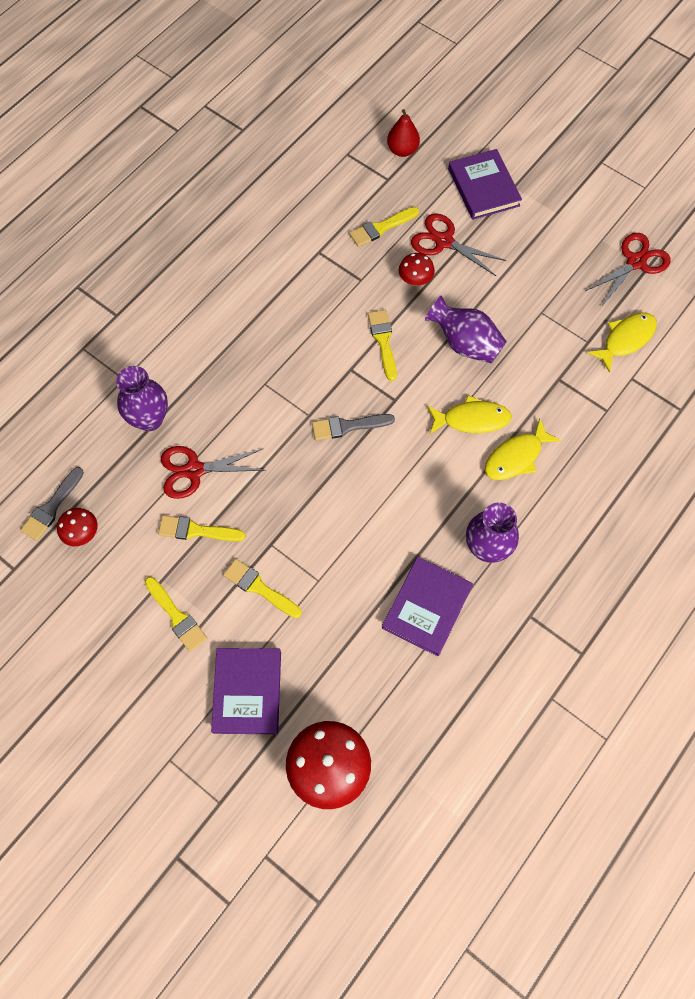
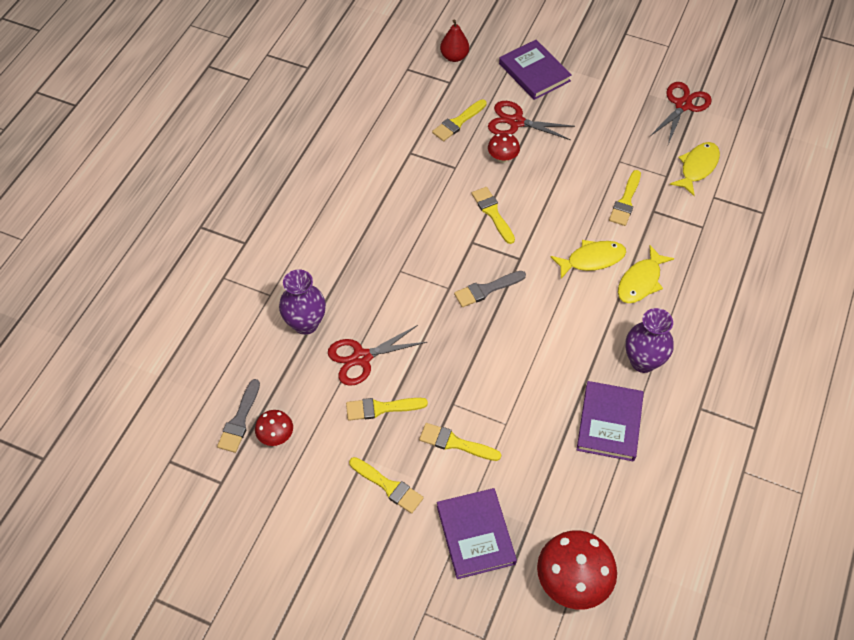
camera: 15 degrees left, 10 degrees down
(465, 343) = (564, 199): purple vase -> none
(532, 361) = (625, 201): none -> yellow brush

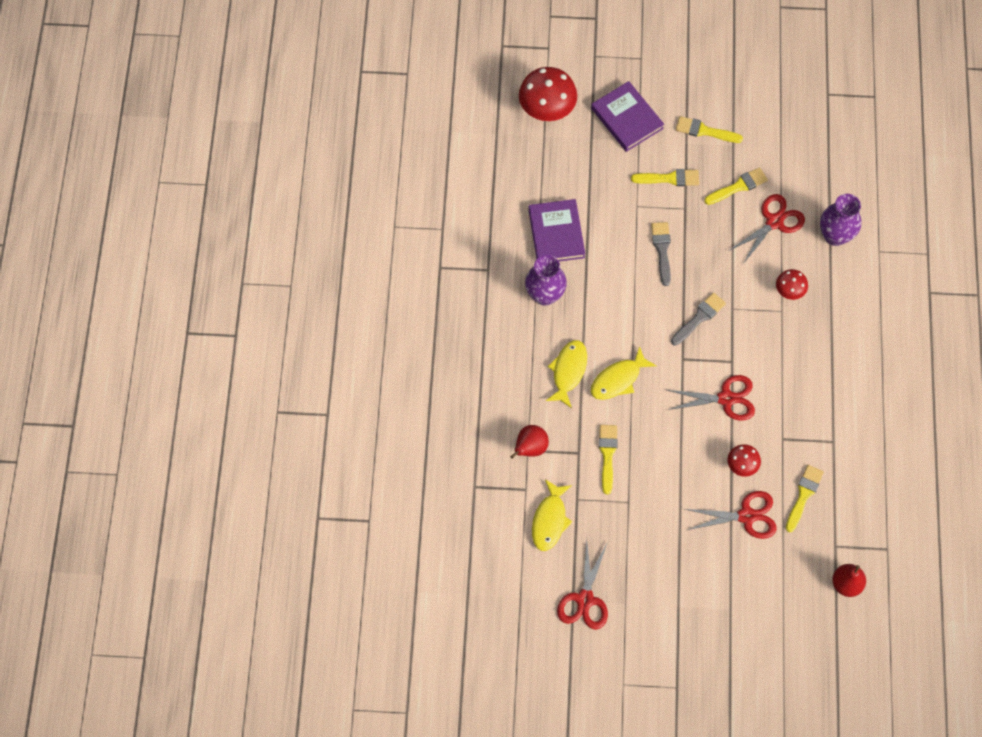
camera: 160 degrees right, 10 degrees up
(239, 420) = (841, 142): grey brush -> grey brush (662, 250)
(276, 436) = (807, 139): red mushroom -> red mushroom (789, 291)
(492, 213) = (726, 398): yellow brush -> red scissors
(534, 72) = (753, 591): purple book -> none
(700, 227) = (530, 448): none -> red pear

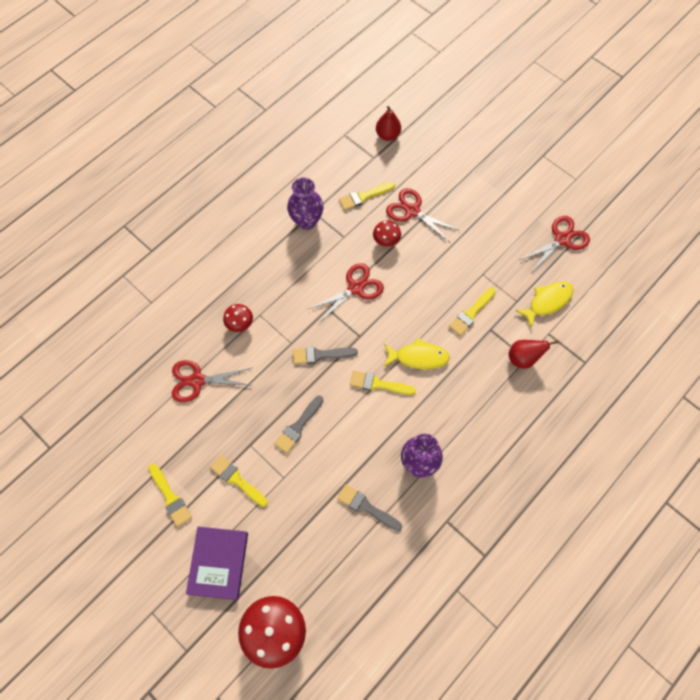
camera: 140 degrees left, 0 degrees up
(556, 233) = (366, 507): purple book -> grey brush
(568, 371) = (450, 391): yellow fish -> none
(726, 398) = (355, 288): red scissors -> red scissors turned 105 degrees clockwise
(738, 186) = (193, 429): yellow brush -> yellow brush (378, 384)
(835, 235) = (167, 336): purple vase -> purple vase (306, 221)

